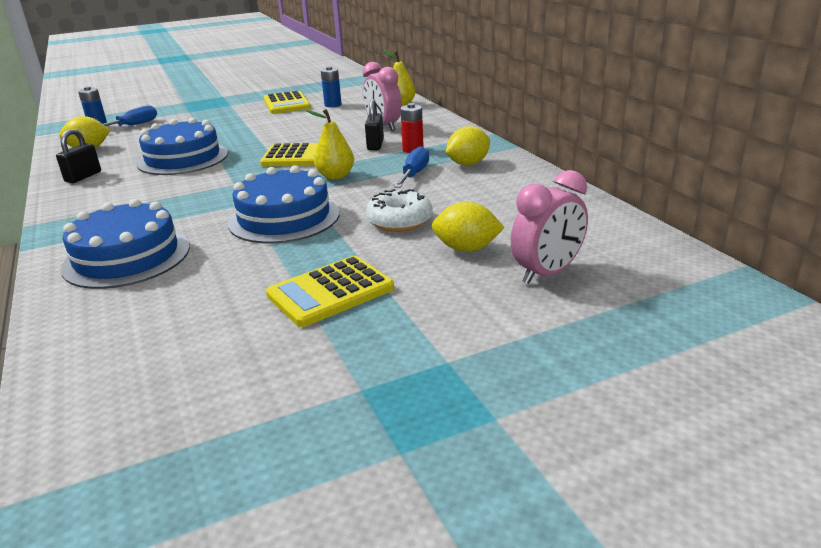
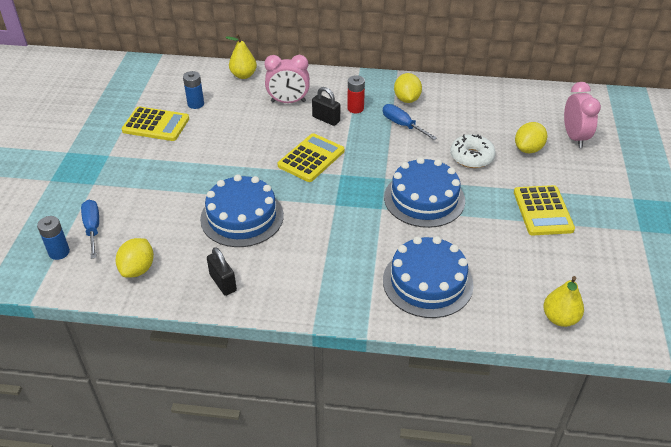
camera: 60 degrees left, 15 degrees up
(335, 176) = (370, 156): yellow pear -> yellow pear (560, 318)

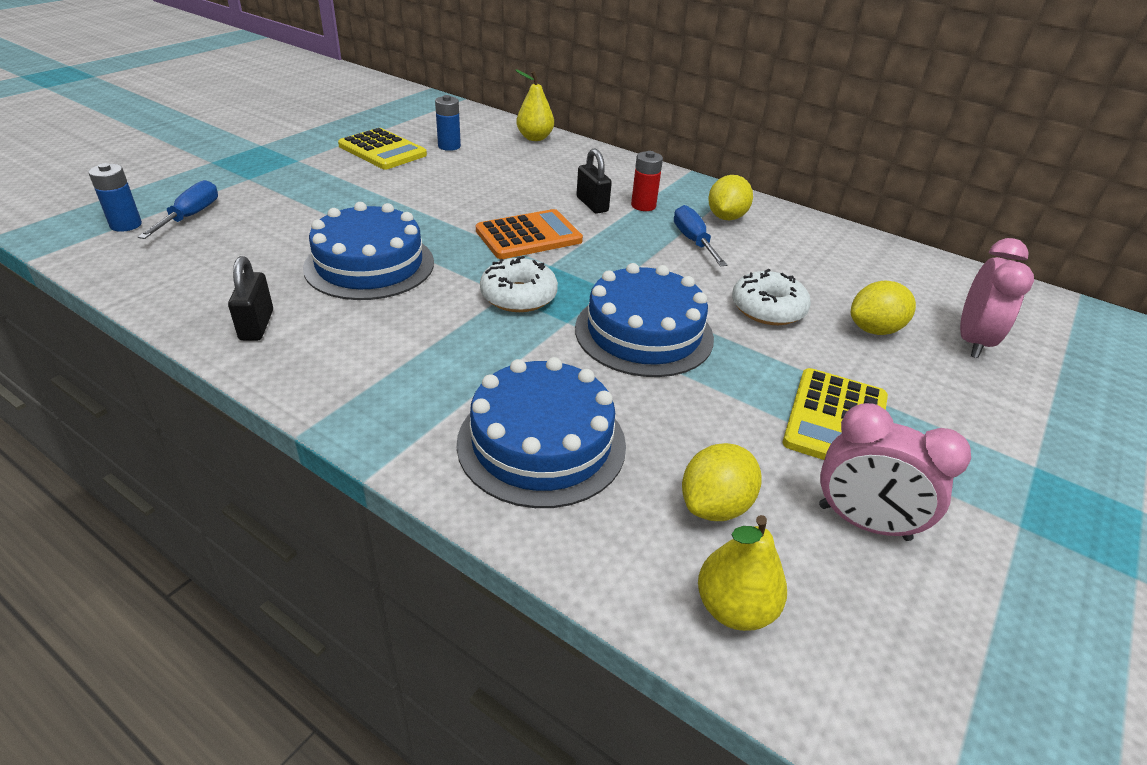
camera: 25 degrees right, 5 degrees down
(138, 269) = (181, 272): yellow lemon -> yellow lemon (715, 506)
(288, 101) = (562, 175): pink clock -> pink clock (863, 523)
(311, 158) = (528, 236): yellow calculator -> orange calculator
(343, 203) = (518, 296): none -> white donut

